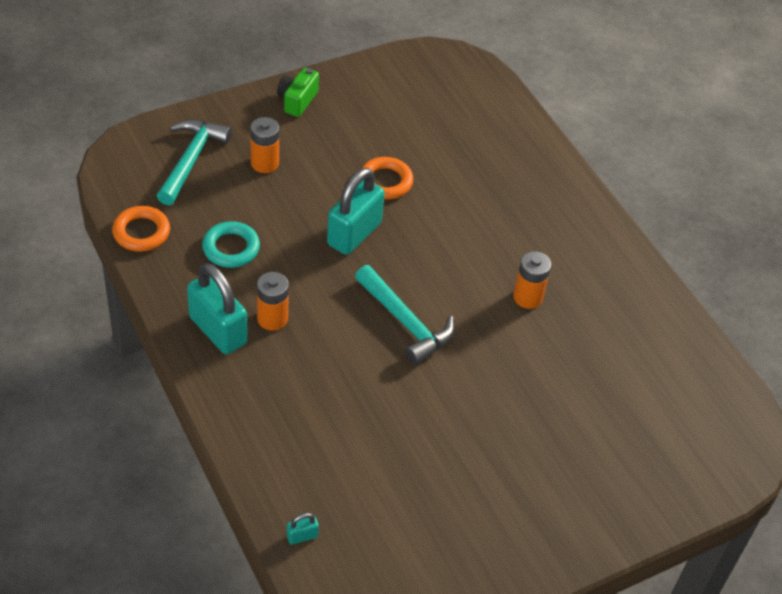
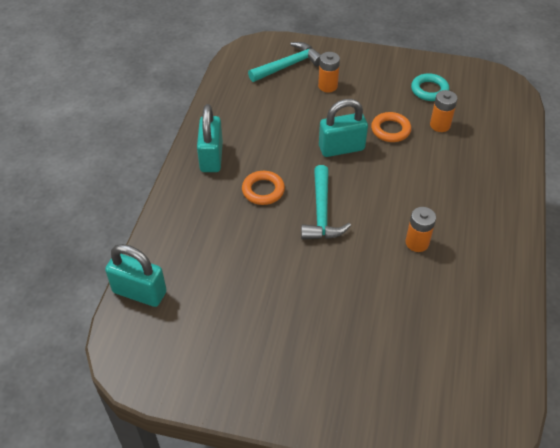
camera: 45 degrees right, 0 degrees up
(141, 232) = (224, 88): orange ring -> orange ring (263, 190)
(231, 248) = (263, 120): turquoise ring -> turquoise ring (429, 90)
(272, 318) = (247, 167): orange battery -> orange battery (440, 125)
(297, 100) = (381, 63): green camera -> none
(302, 536) = (139, 292): turquoise padlock -> turquoise padlock, size x2.41

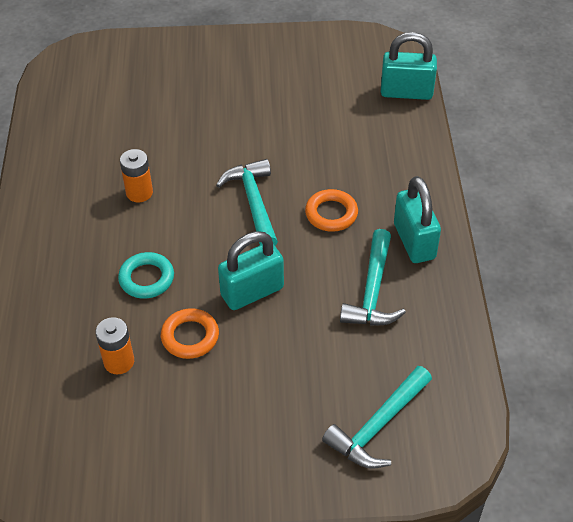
camera: 165 degrees right, 0 degrees up
(258, 132) = (372, 291): none -> turquoise hammer
(327, 86) = (301, 397): orange battery -> none
(429, 90) = (138, 428): turquoise ring -> turquoise ring (146, 278)

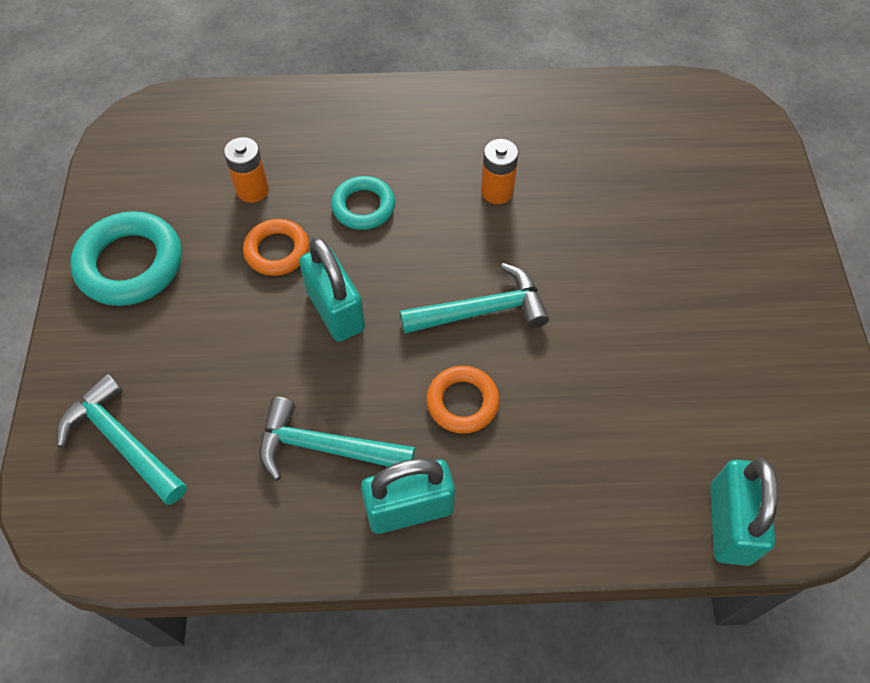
camera: 90 degrees right, 10 degrees up
(198, 450) = (130, 264): none -> turquoise ring

